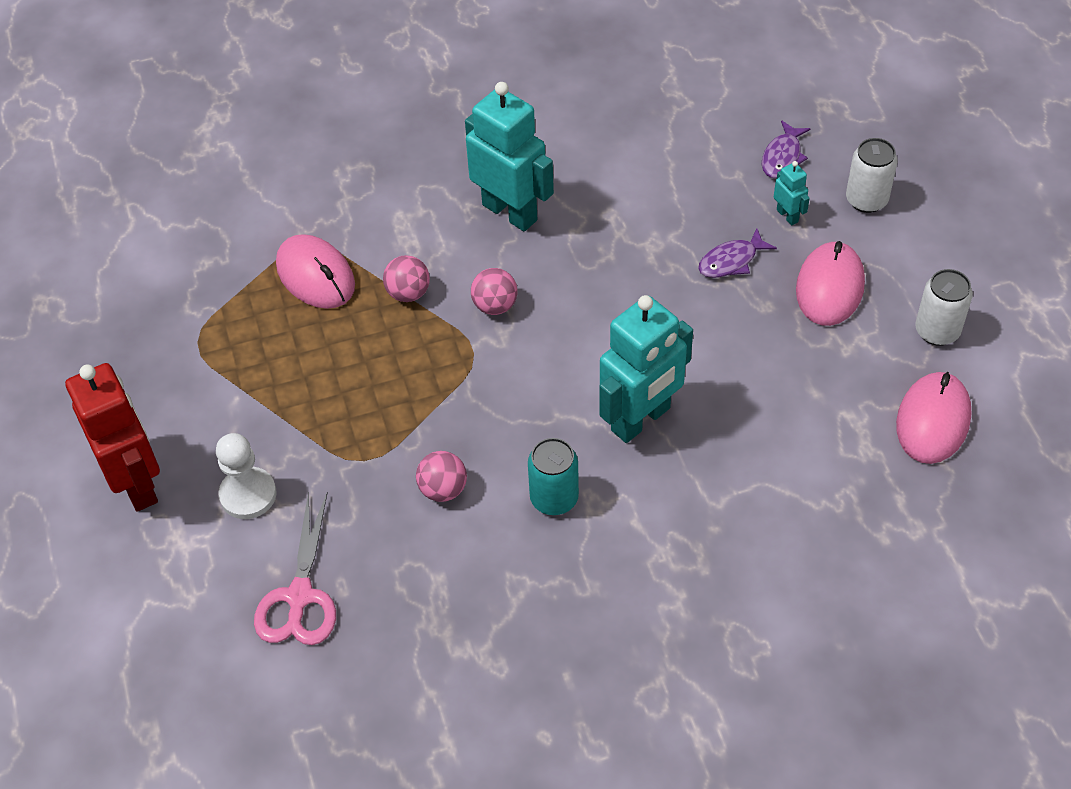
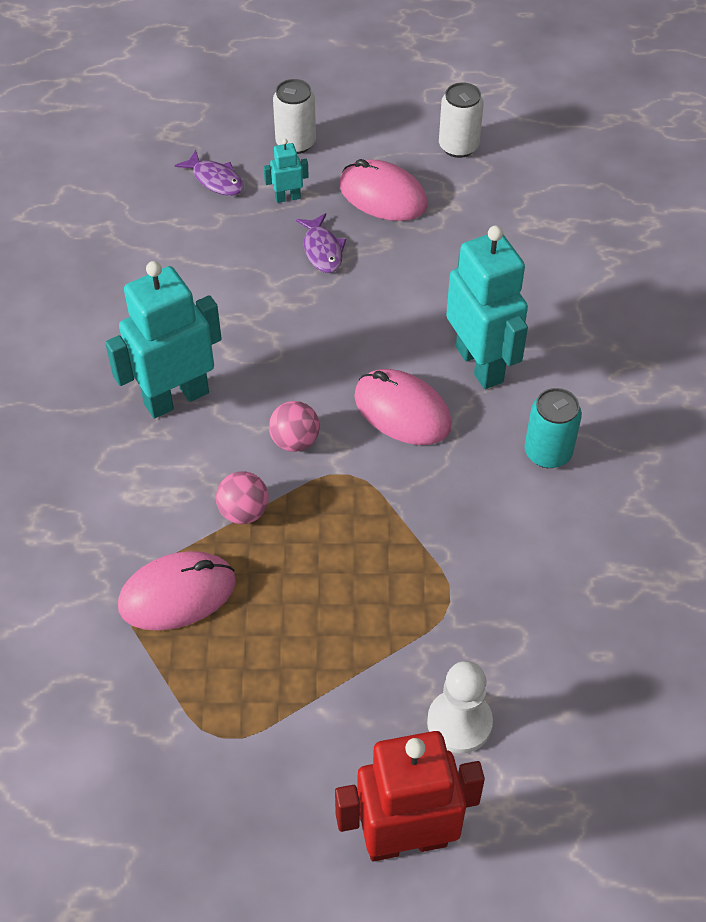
camera: 75 degrees left, 0 degrees up
(299, 596) = (604, 697): pink scissors -> none
(443, 489) = (509, 539): pink ball -> none
(933, 420) = (548, 178): pink mouse -> pink mouse (402, 411)

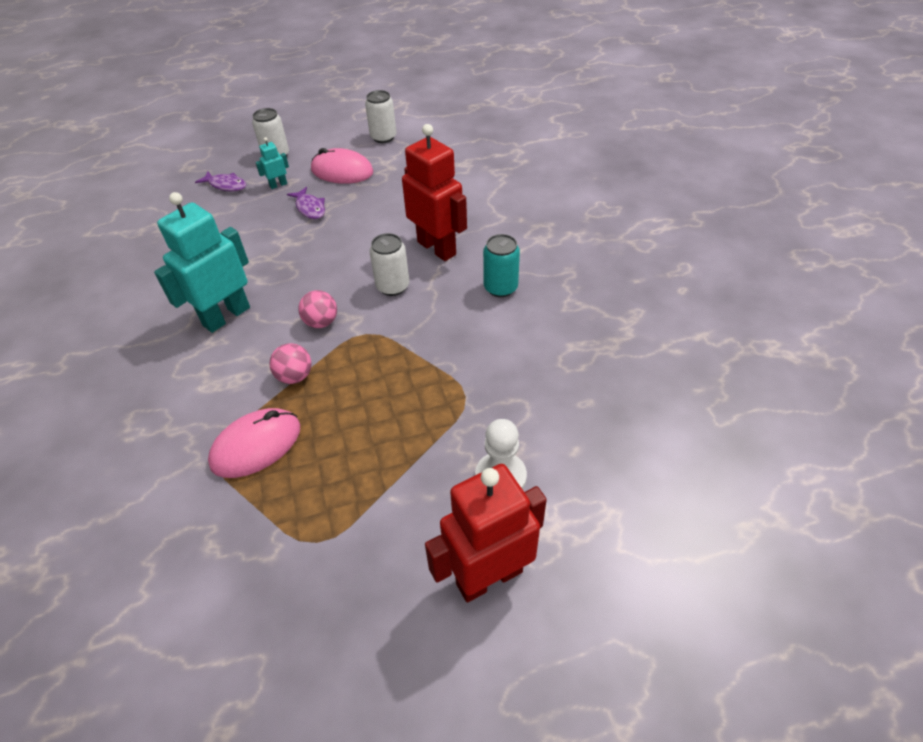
camera: 15 degrees left, 5 degrees down
(402, 411) = (392, 286): pink mouse -> white can
(480, 364) = (437, 248): turquoise robot -> red robot

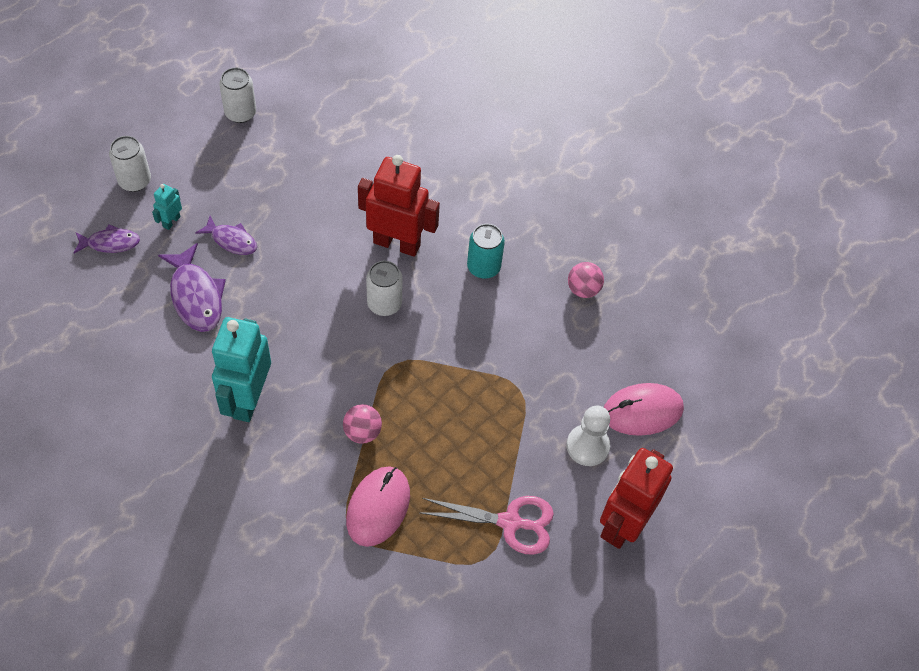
camera: 35 degrees left, 10 degrees up
(253, 234) = (196, 296): none -> purple fish
(321, 322) = (345, 369): pink ball -> pink ball (583, 289)
(342, 171) = (229, 178): pink mouse -> pink mouse (642, 411)
(368, 517) = (510, 522): none -> pink scissors

